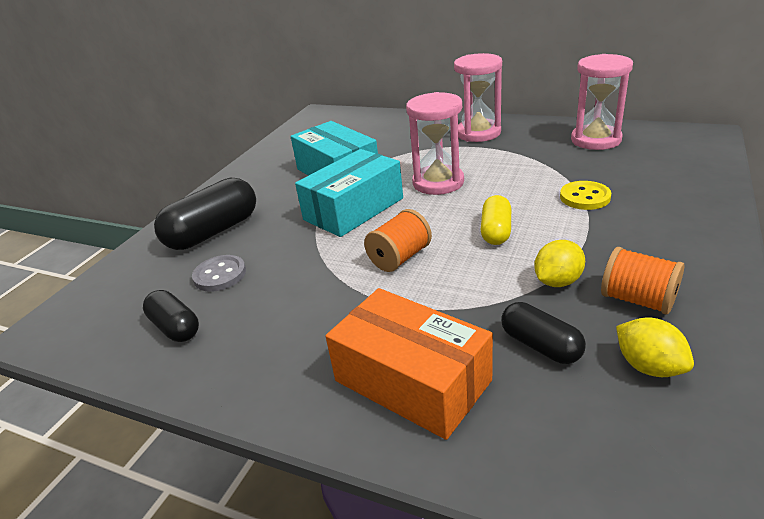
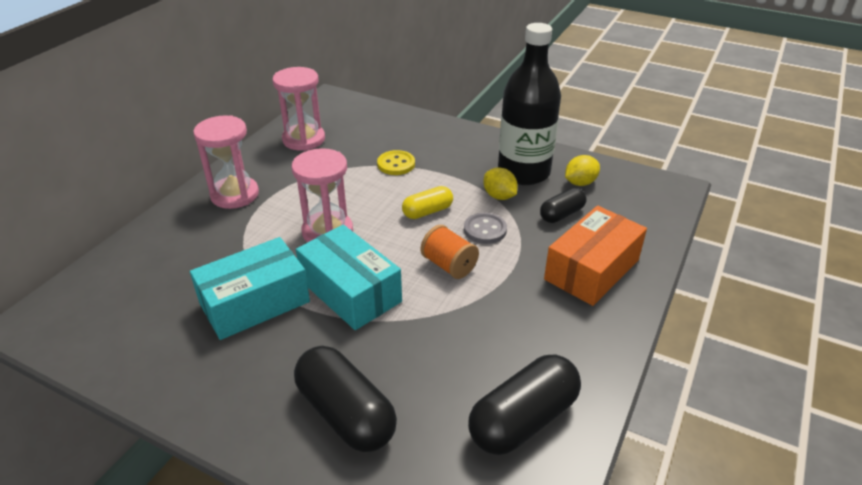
camera: 90 degrees left, 5 degrees up
(175, 327) = (523, 420): black capsule -> black capsule, size x1.73
(220, 275) = (441, 394): grey button -> grey button (485, 230)
(496, 231) = (427, 211): yellow capsule -> yellow capsule turned 45 degrees counterclockwise
(638, 300) = (523, 172): orange spool -> black bottle

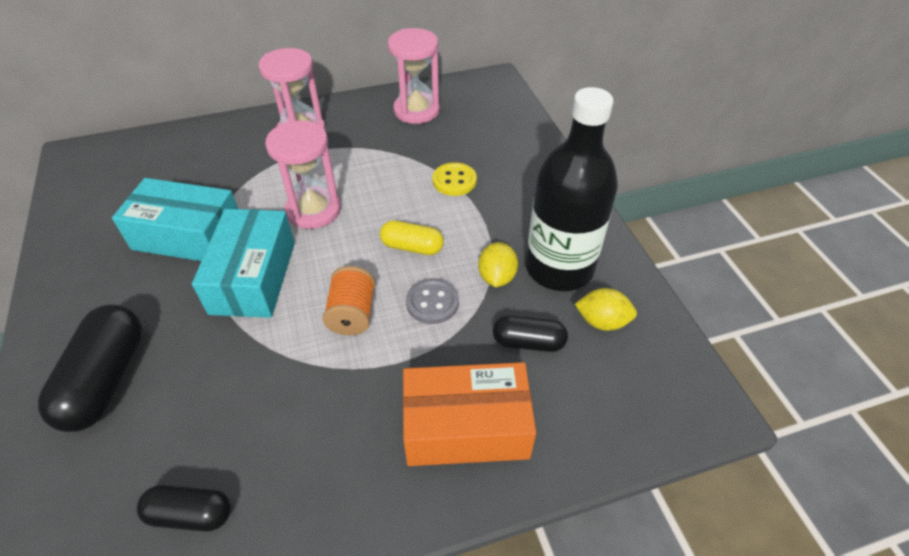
camera: 45 degrees right, 10 degrees up
(523, 420) = (190, 514): black capsule -> black capsule, size x0.58

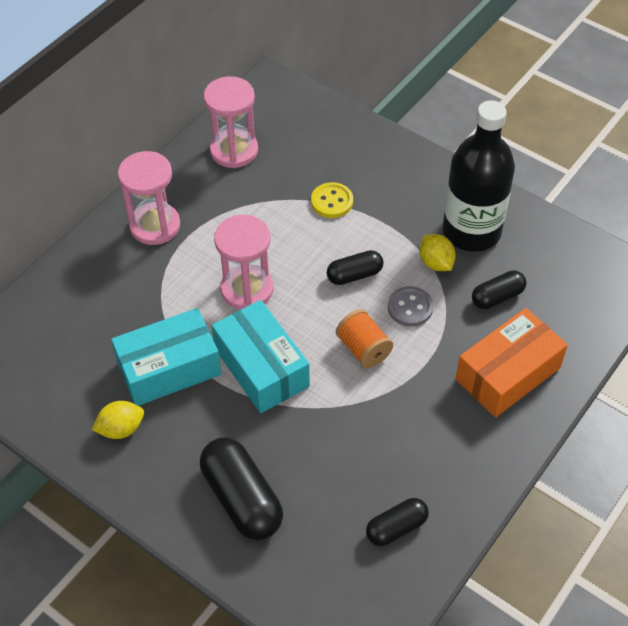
camera: 35 degrees left, 5 degrees up
(412, 247) = (354, 275): yellow capsule -> black capsule
(602, 321) = (530, 254): yellow lemon -> yellow lemon (121, 429)

